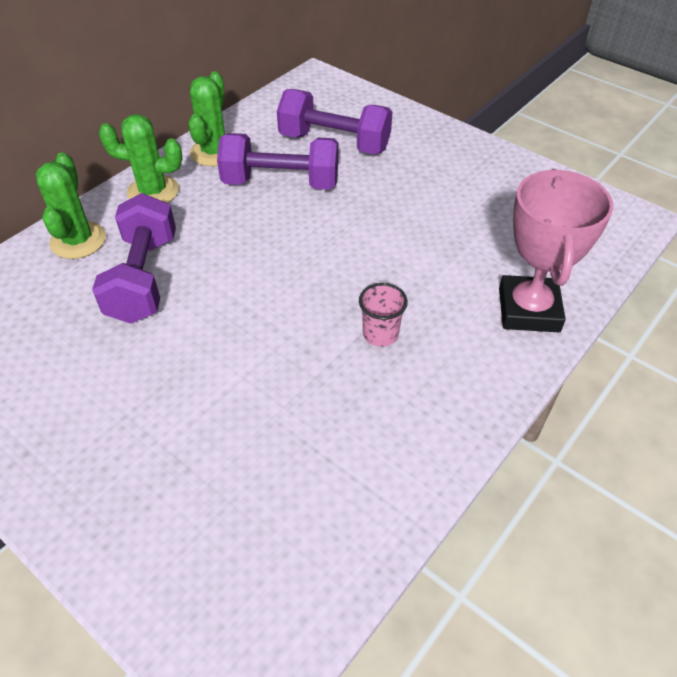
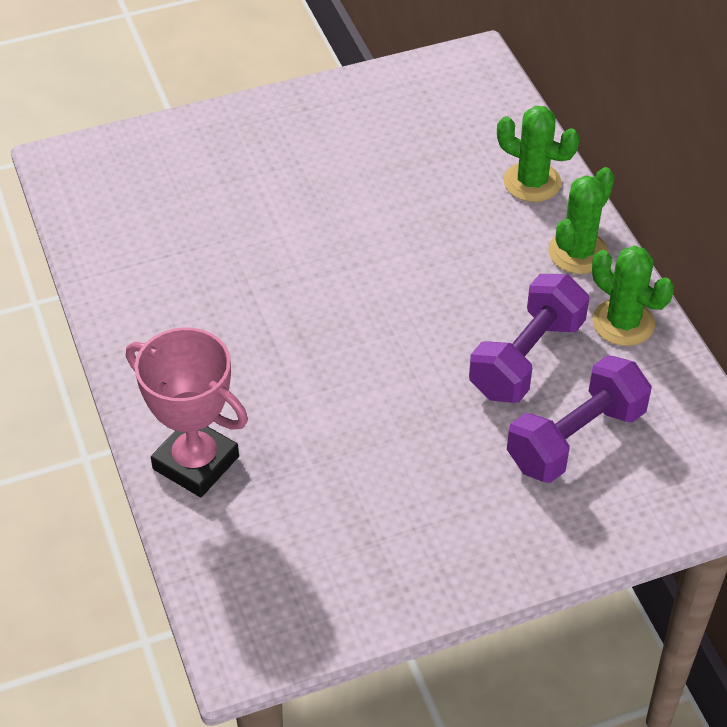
camera: 120 degrees right, 0 degrees up
(144, 278) = (446, 211): purple dumbbell -> none
(380, 334) = (255, 339): pink cup -> none

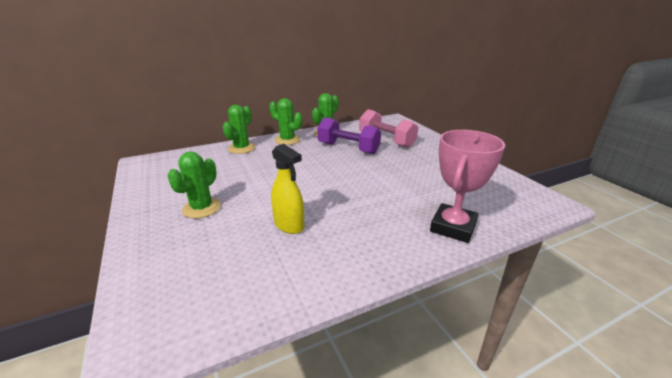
camera: 95 degrees left, 20 degrees down
(239, 263) = (289, 225): none -> yellow spray bottle
(302, 163) = (202, 208): none -> green cactus
(575, 438) = (386, 140): purple dumbbell -> pink dumbbell

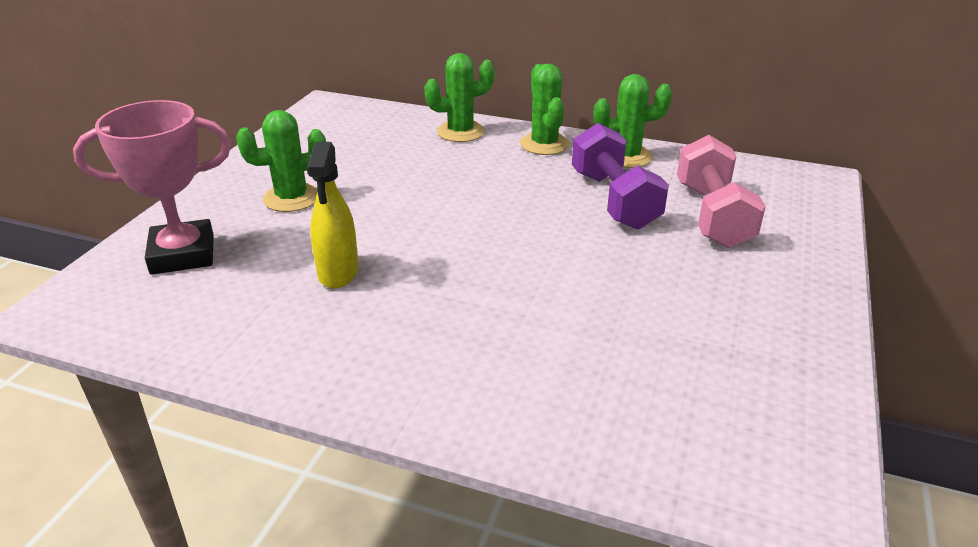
camera: 45 degrees right, 5 degrees up
(453, 227) = (531, 412): pink trophy -> pink trophy (183, 254)

